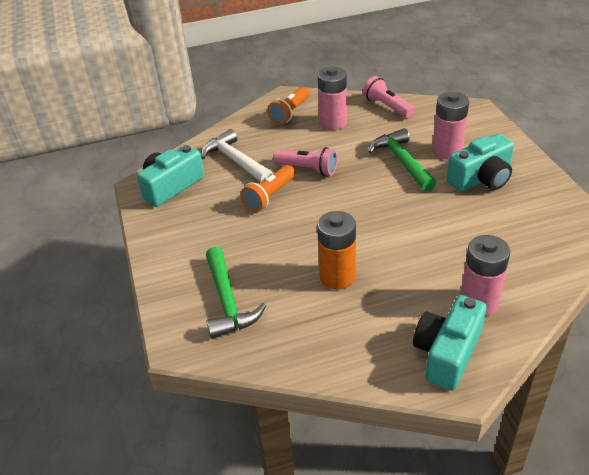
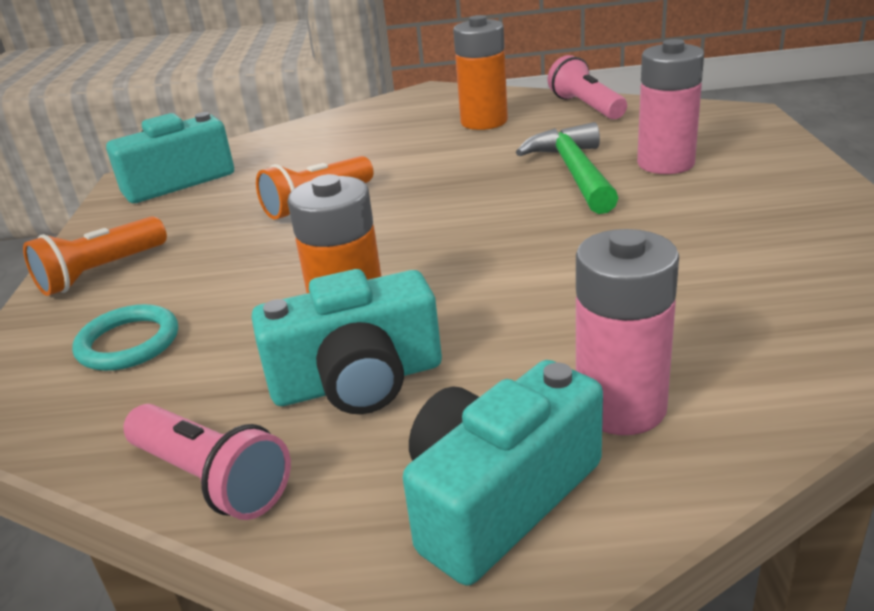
camera: 15 degrees right, 10 degrees down
(227, 302) = (128, 343): green hammer -> turquoise ring
(235, 160) = (298, 157): white hammer -> none
(290, 113) = (423, 109): orange flashlight -> orange flashlight (100, 272)
(307, 169) = (404, 173): pink flashlight -> pink flashlight (211, 479)
(333, 123) = (484, 122): pink battery -> orange battery
(481, 178) = (716, 204): turquoise camera -> turquoise camera (358, 381)

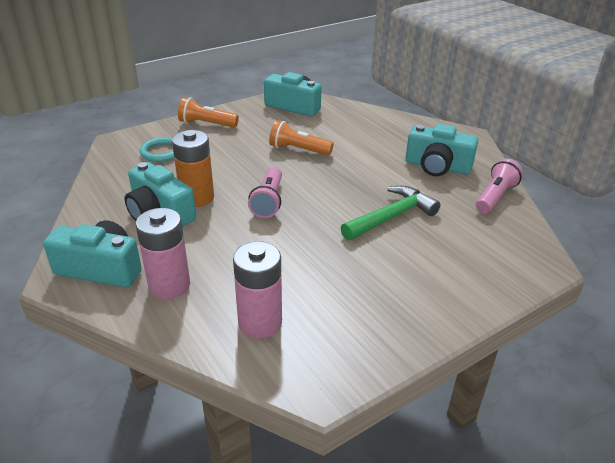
camera: 55 degrees right, 5 degrees up
(211, 479) = (91, 203): pink flashlight -> pink flashlight (268, 201)
(484, 122) = (437, 166): orange battery -> turquoise camera
(665, 163) = (430, 247): pink battery -> pink battery (260, 322)

